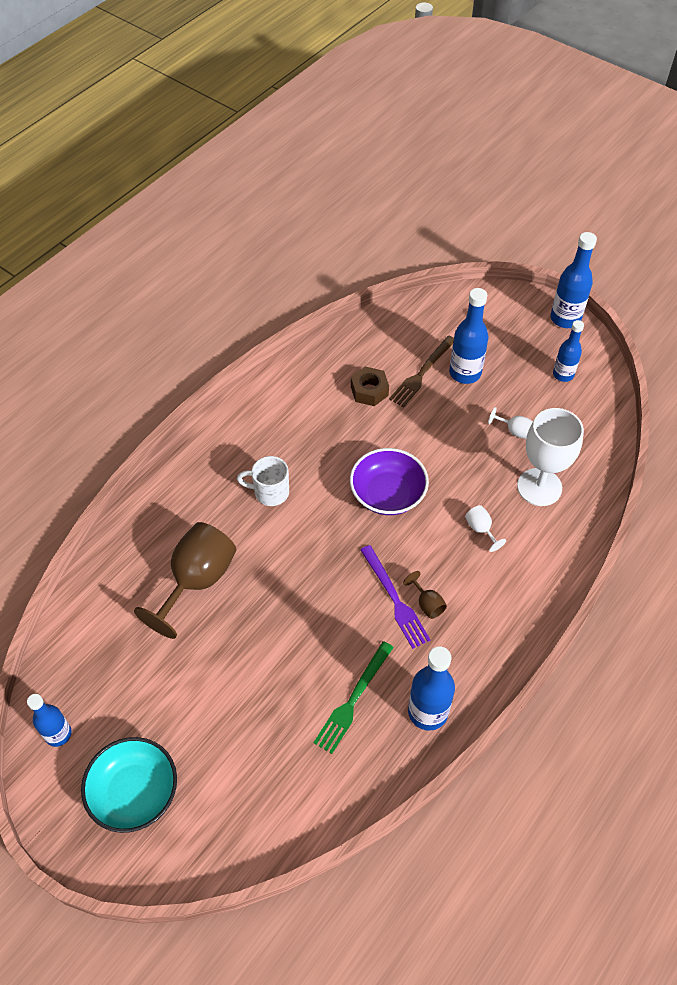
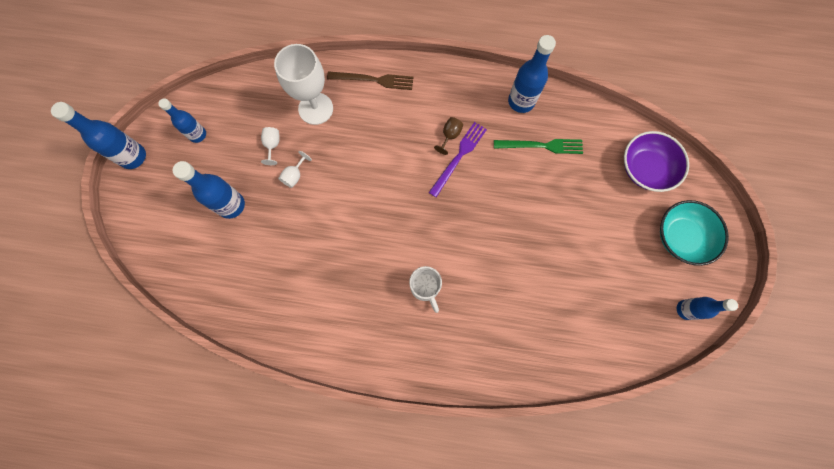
camera: 120 degrees left, 20 degrees up
(197, 581) = (527, 293): brown goblet -> none
(369, 391) = (287, 268): brown nut -> none
(388, 494) = (378, 203): purple bowl -> purple bowl (646, 168)
(422, 373) = (247, 237): brown fork -> brown fork (374, 80)
(481, 529) = (373, 130): white goblet -> white goblet (295, 175)

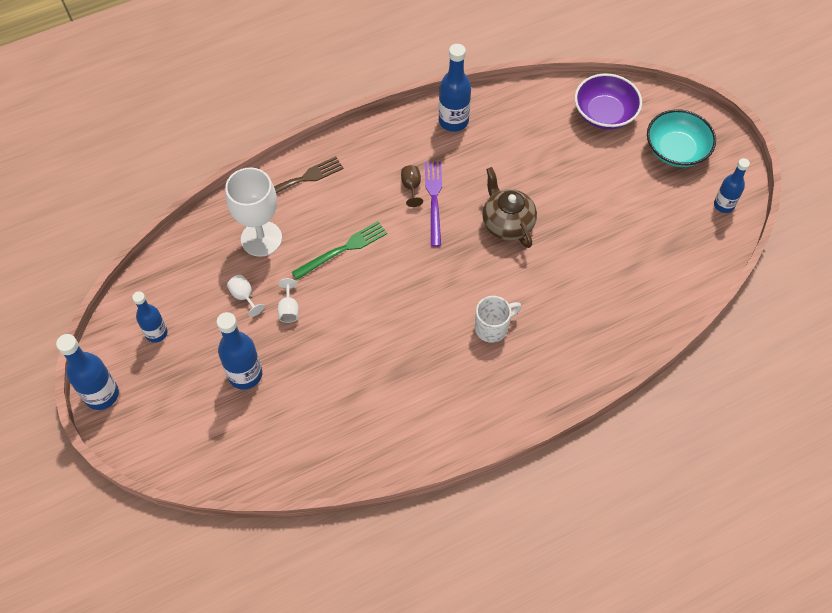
camera: 35 degrees left, 15 degrees down
(425, 288) = (492, 327): white mug -> white mug turned 60 degrees counterclockwise
(499, 211) = (507, 223): none -> brown teapot
(541, 146) = (501, 147): green fork -> green fork (343, 249)

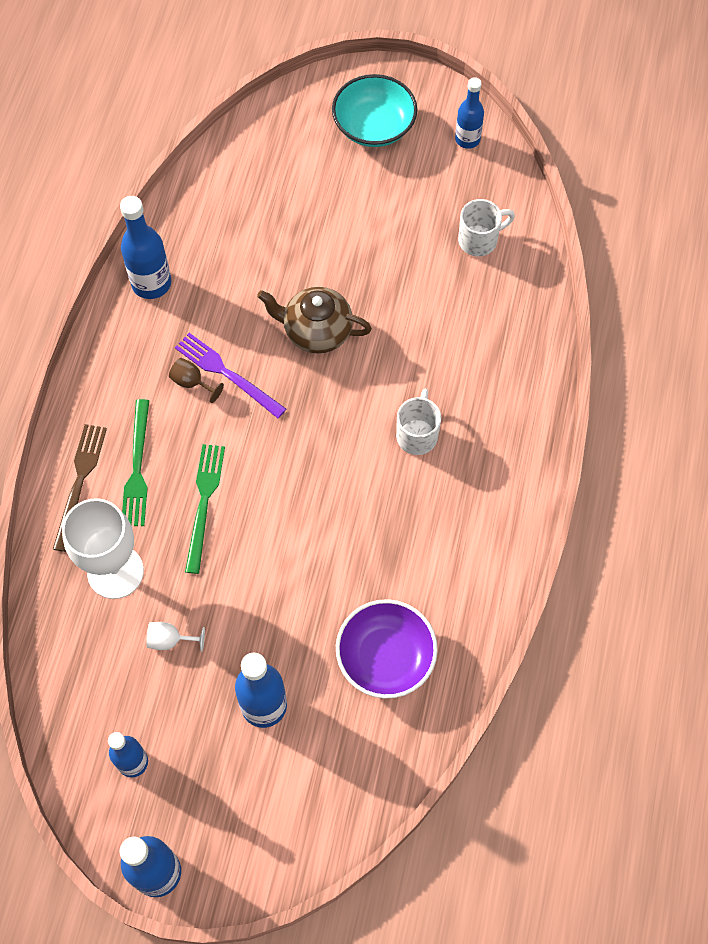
camera: 50 degrees left, 5 degrees up
(289, 309) = (226, 607): white goblet -> none
(333, 201) = (137, 468): none -> green fork
(604, 113) = (275, 148): purple bowl -> purple bowl (385, 657)
(660, 263) = (479, 240): none -> white mug

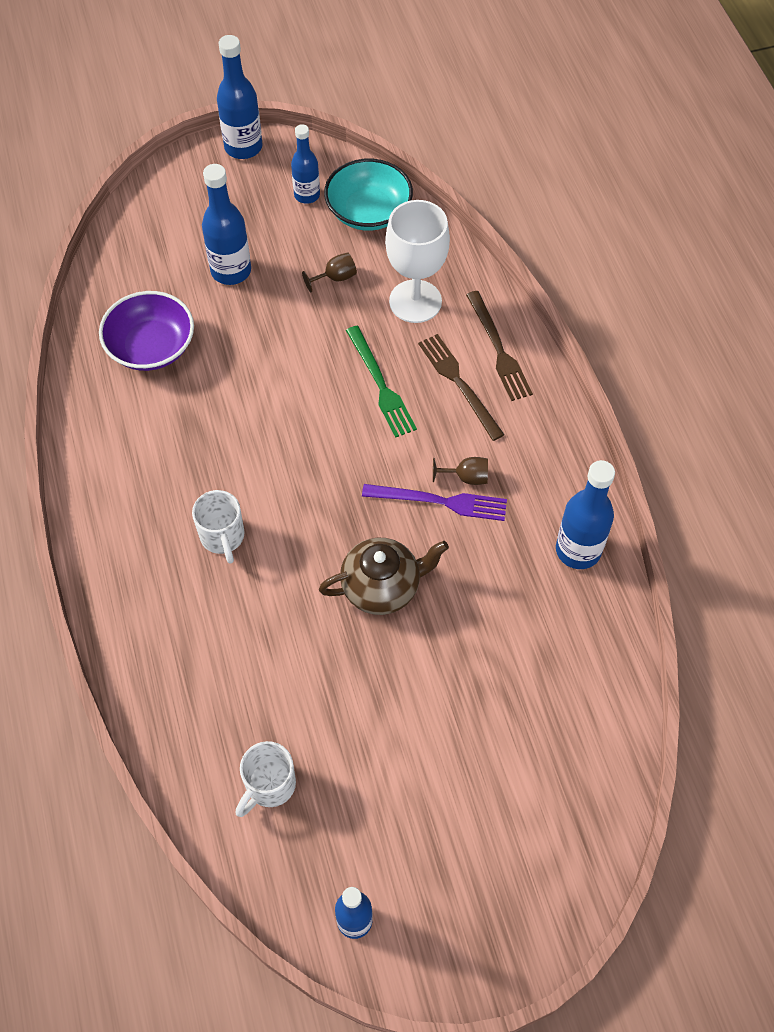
camera: 150 degrees right, 5 degrees down
(137, 468) = (459, 383): green fork -> brown fork
(170, 640) = (335, 278): white goblet -> brown goblet
(374, 126) = (477, 874): turquoise bowl -> turquoise bowl (368, 211)

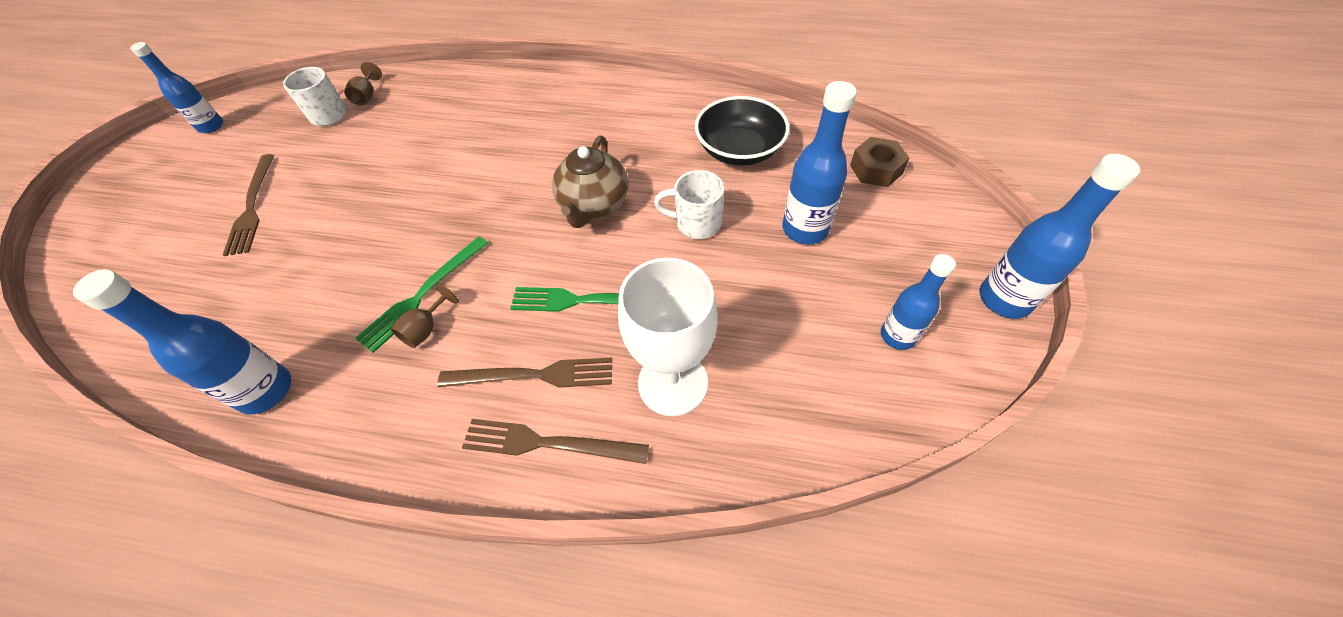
camera: 120 degrees right, 5 degrees down
(134, 243) = (876, 169): none -> brown nut
(151, 347) = (739, 150): purple bowl -> black bowl
(222, 537) = (522, 142): white mug -> white mug (696, 223)
(335, 278) = (750, 316): brown goblet -> brown goblet (367, 96)
(368, 211) = (844, 393): turquoise bowl -> none
(382, 587) = (390, 221): brown teapot -> brown teapot (594, 205)
(435, 738) = (252, 207): none -> brown fork
(440, 501) = (422, 295): purple fork -> green fork

